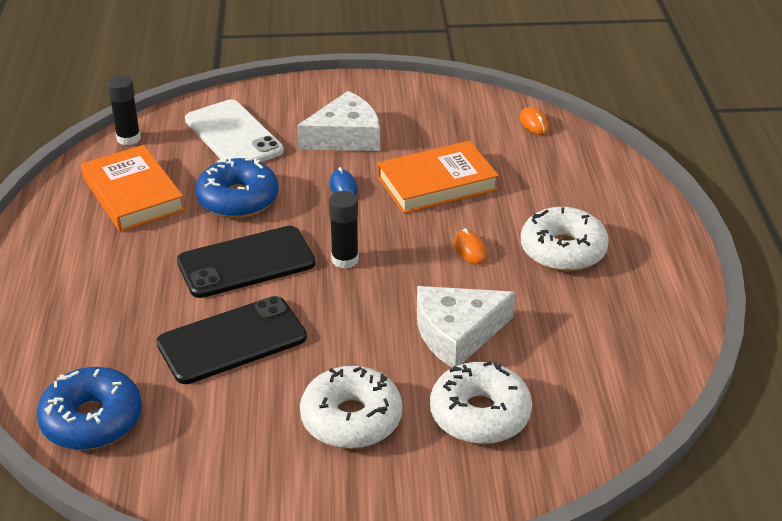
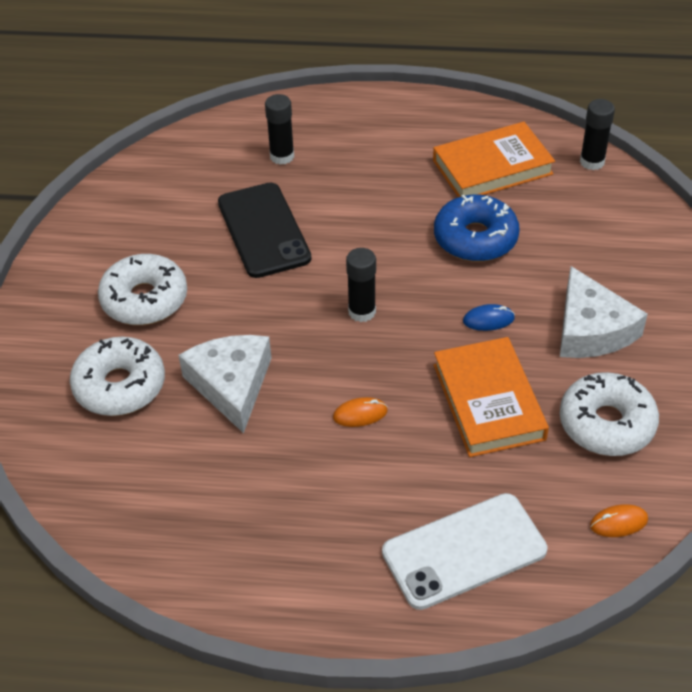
camera: 100 degrees right, 10 degrees up
(92, 420) = (194, 154): blue donut -> none
(103, 342) = (282, 156): none -> black glue stick
(233, 135) = (596, 237): white phone -> white phone (464, 551)
(246, 262) = (371, 242): black phone -> none
(563, 250) = (343, 499): white donut -> white donut (606, 424)

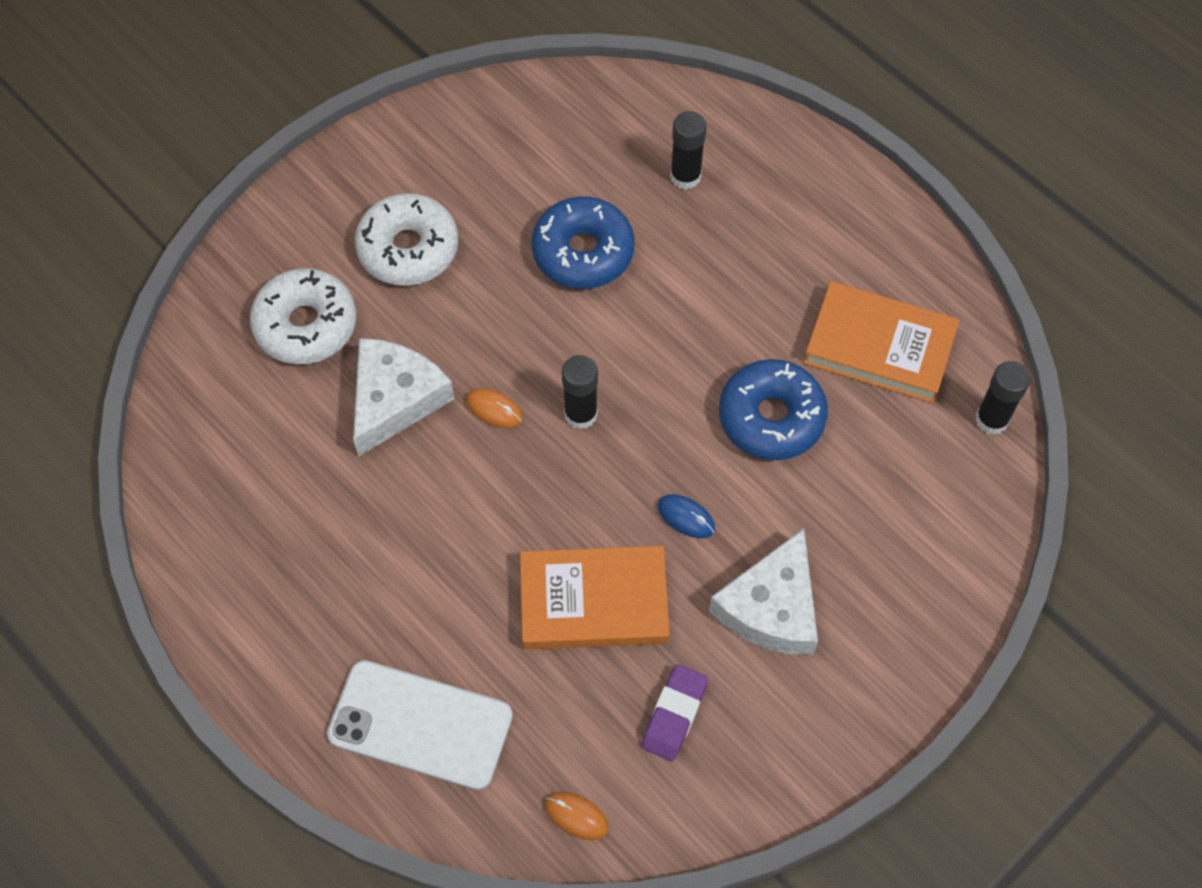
camera: 40 degrees right, 15 degrees up
(263, 230) = (583, 252): black phone -> blue donut
(360, 414) = (471, 519): orange mouse -> orange mouse (494, 409)
(488, 402) = (594, 602): orange book -> orange book turned 60 degrees clockwise
(606, 424) = (674, 715): white donut -> purple eraser

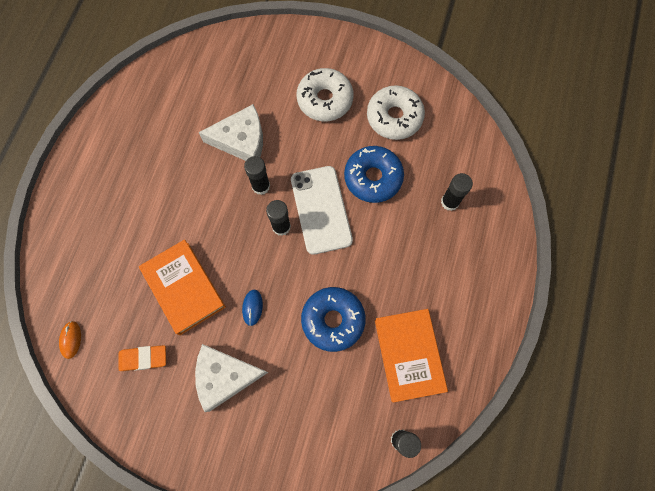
camera: 60 degrees right, 10 degrees up
(306, 325) = (257, 81): white donut -> white donut (394, 117)
(420, 724) = (84, 245): white phone -> white phone (321, 209)
(494, 409) = (261, 186): orange mouse -> black glue stick
(674, 715) = (143, 358): purple eraser -> orange eraser

